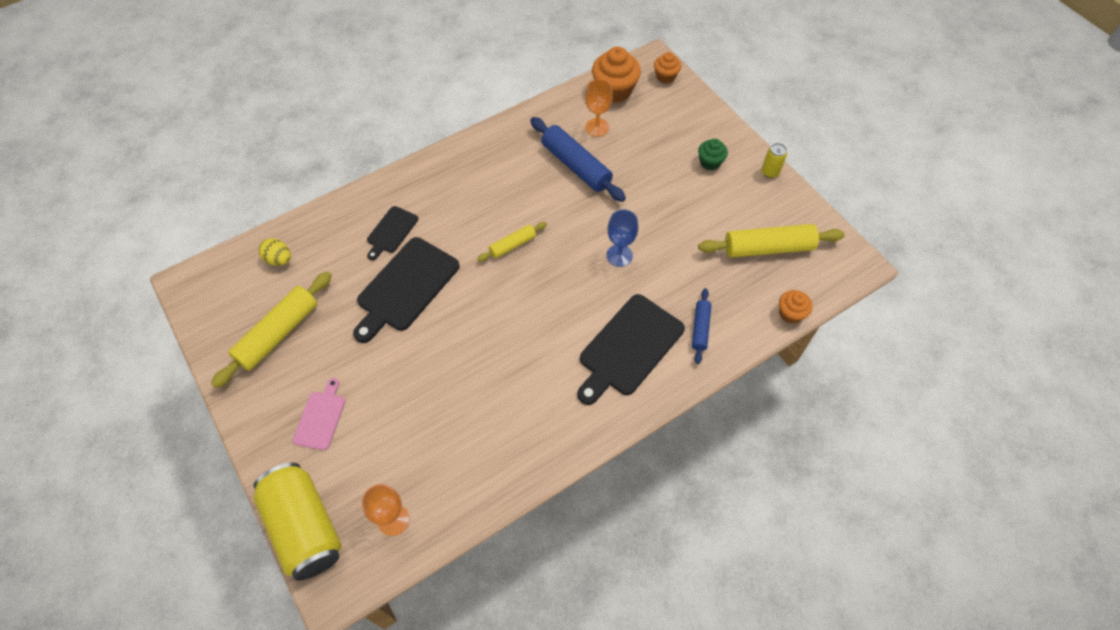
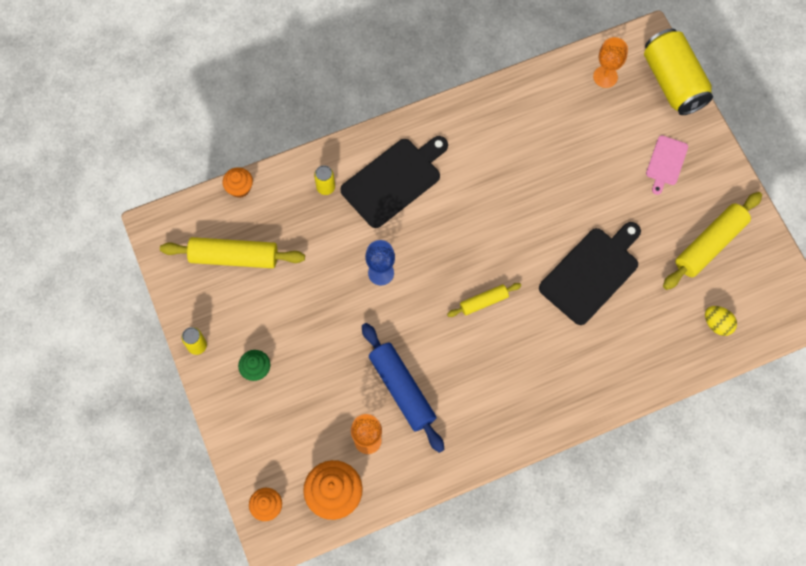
camera: 170 degrees left, 10 degrees up
(391, 231) = (605, 338): black cutting board -> none
(700, 328) = (326, 187): blue rolling pin -> yellow can

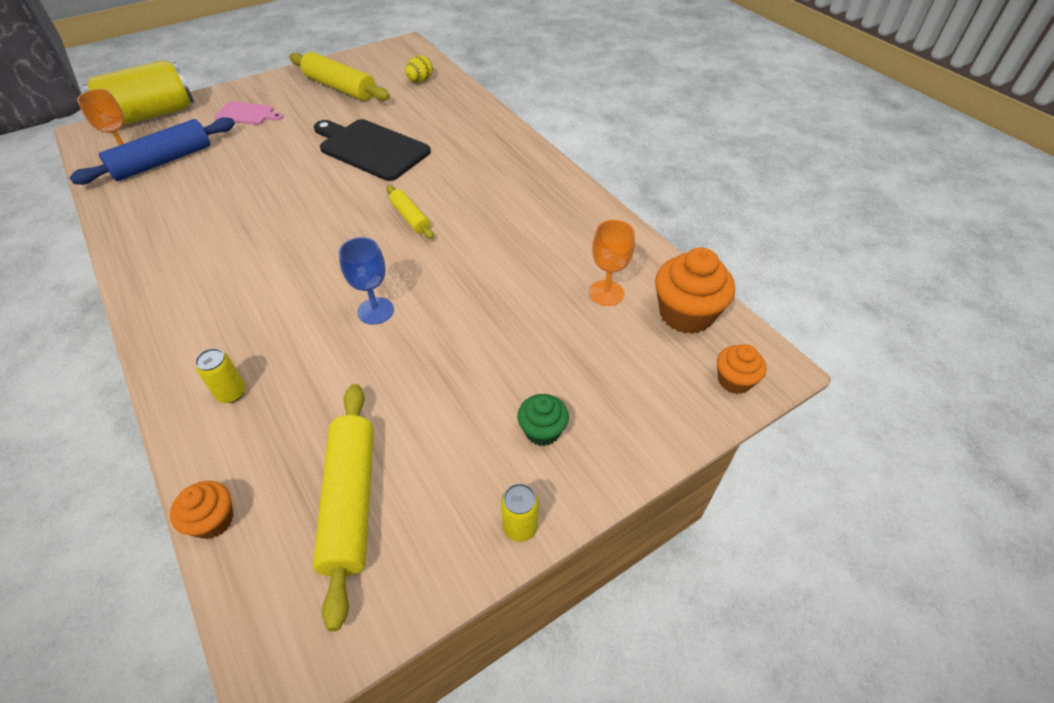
camera: 100 degrees left, 20 degrees down
(394, 180) = (232, 316): black cutting board -> none
(402, 389) = (533, 271): blue rolling pin -> blue rolling pin (163, 161)

